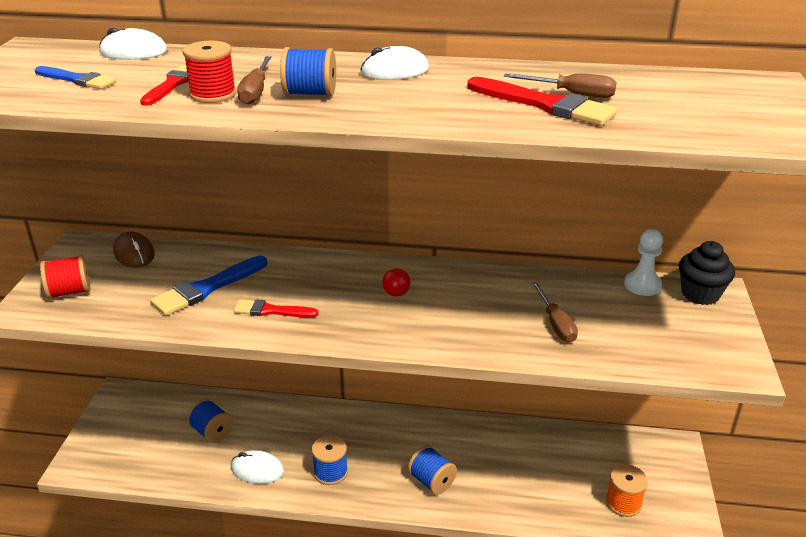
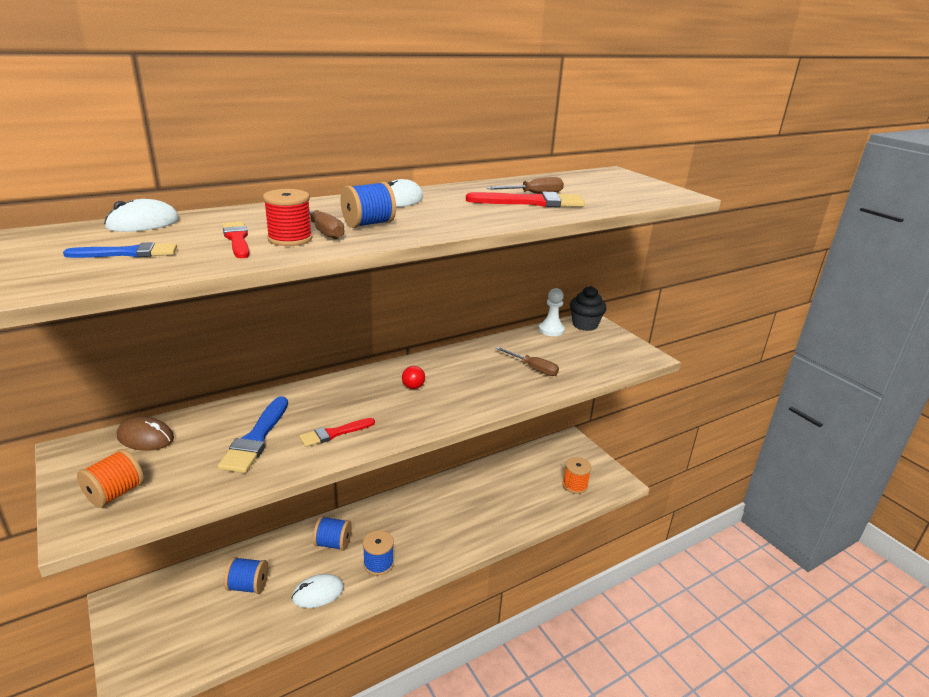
camera: 40 degrees left, 5 degrees down
(70, 292) = (115, 494): red spool -> orange spool
(431, 481) = (455, 532): blue spool -> blue spool (333, 543)

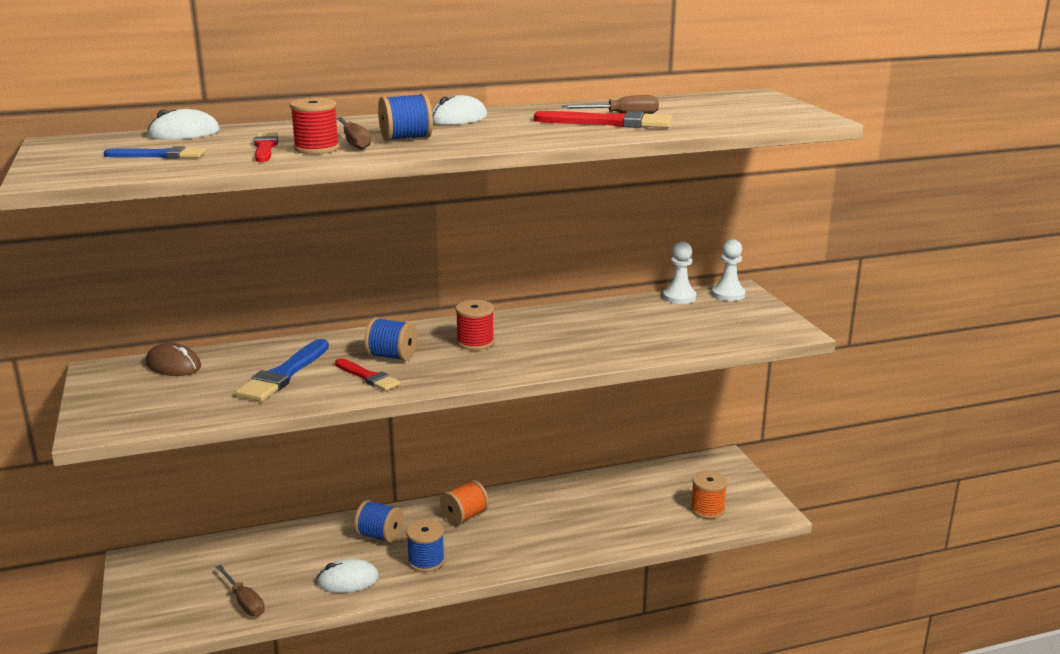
camera: 15 degrees right, 5 degrees down
(115, 494) = (132, 407): orange spool -> orange spool (464, 516)
(248, 586) = (273, 564): blue spool -> blue spool (392, 356)
(334, 433) = (368, 377): red brush -> red brush turned 120 degrees counterclockwise
(413, 387) = (475, 342): red ball -> red spool
(533, 368) = (631, 334): brown screwdriver -> brown screwdriver (244, 601)
(585, 325) = (728, 294): black cupcake -> white pawn

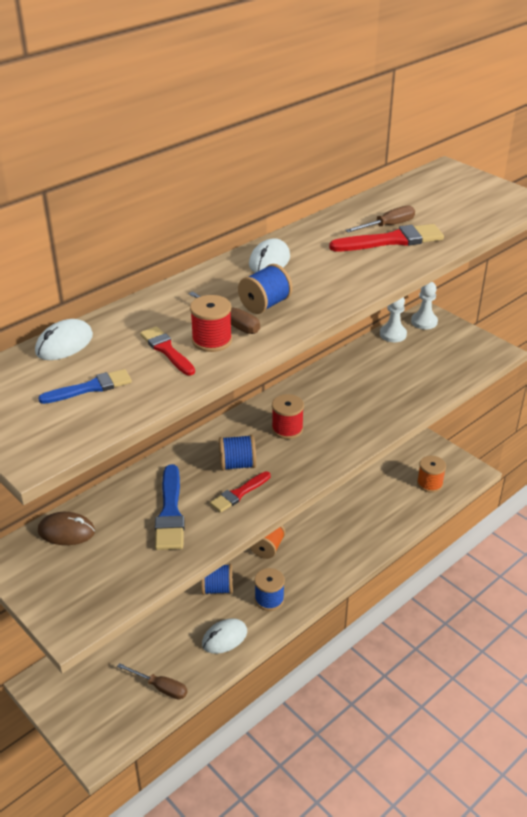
camera: 25 degrees left, 15 degrees up
(368, 377) = (239, 493): red brush -> red brush turned 120 degrees clockwise

